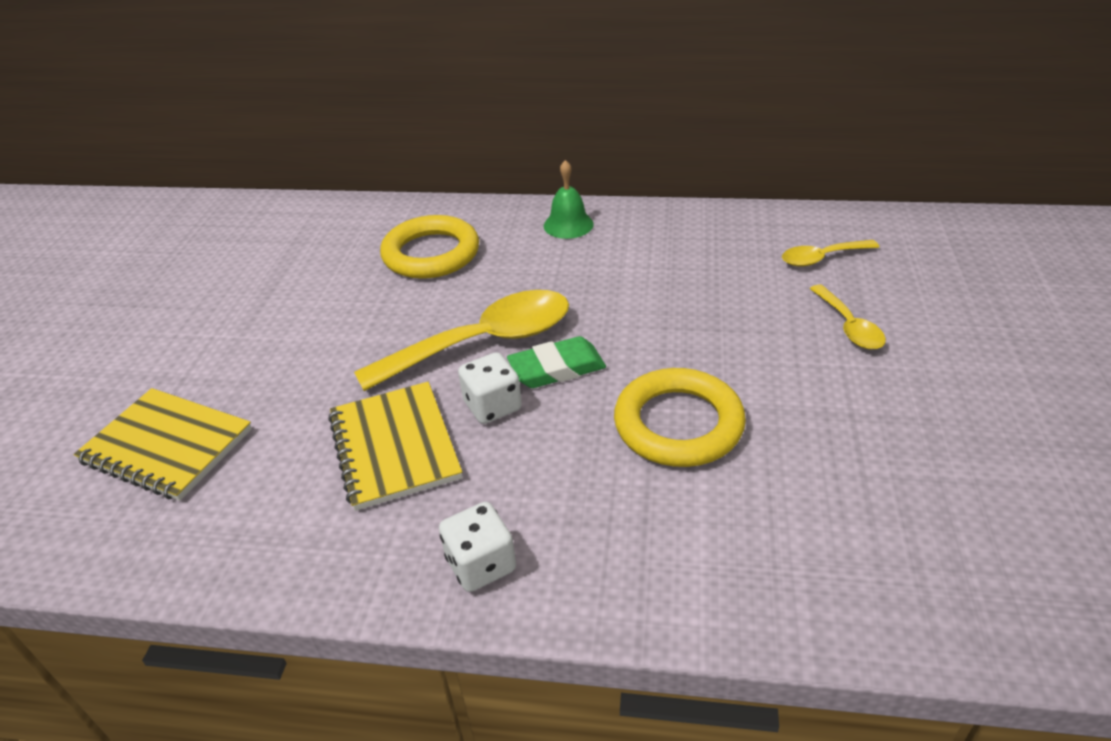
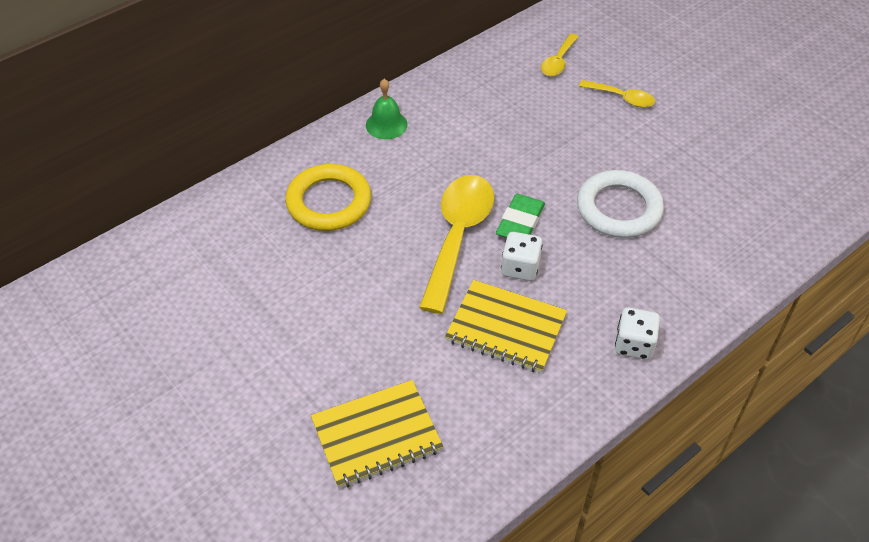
camera: 50 degrees left, 10 degrees up
(678, 424) = (619, 209): yellow ring -> white ring

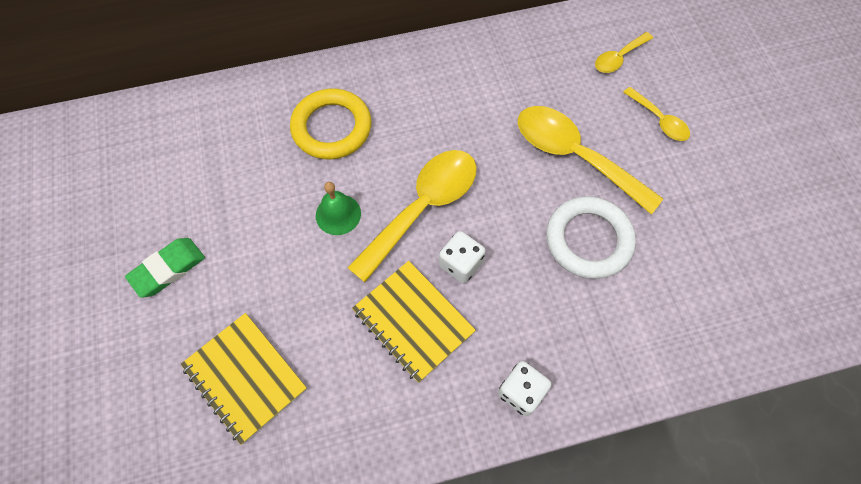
camera: 25 degrees right, 15 degrees up
(377, 435) = (245, 377): yellow notebook -> yellow notebook turned 45 degrees clockwise
(386, 124) = (423, 68): green bell -> green bell (338, 214)
(520, 222) = (487, 216): green eraser -> green eraser (168, 269)
(568, 149) = (575, 156): none -> yellow spoon

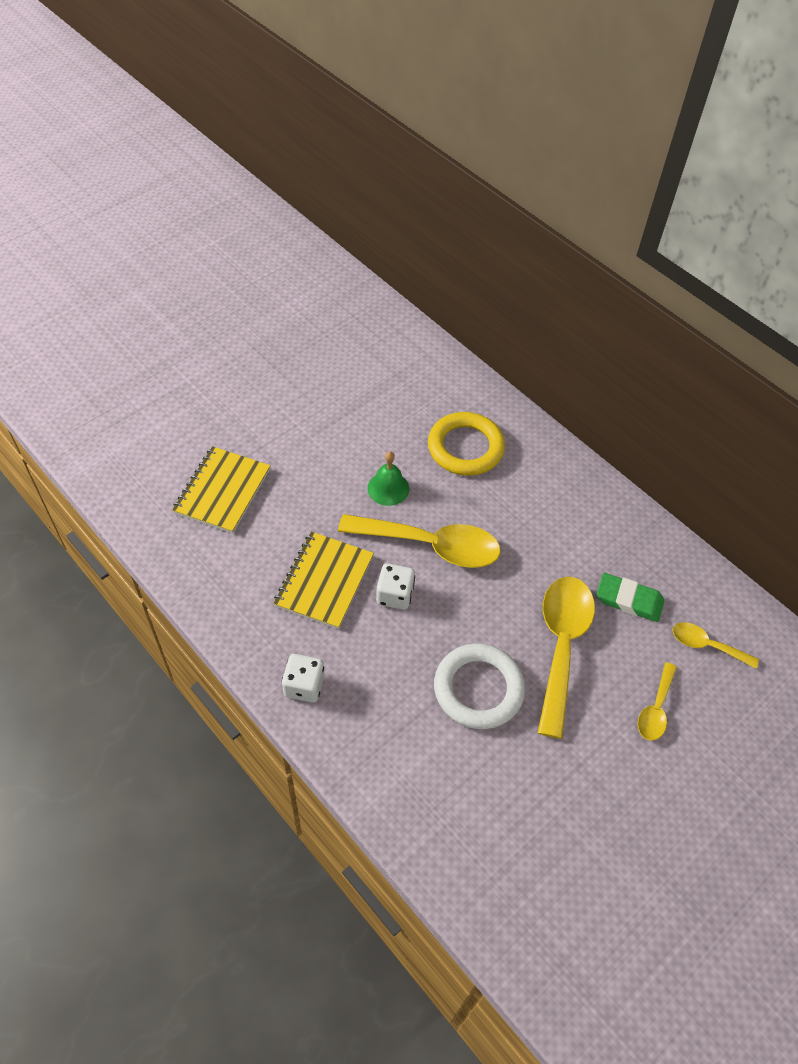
camera: 60 degrees right, 10 degrees down
(168, 269) = (280, 404): green eraser -> green eraser (629, 600)

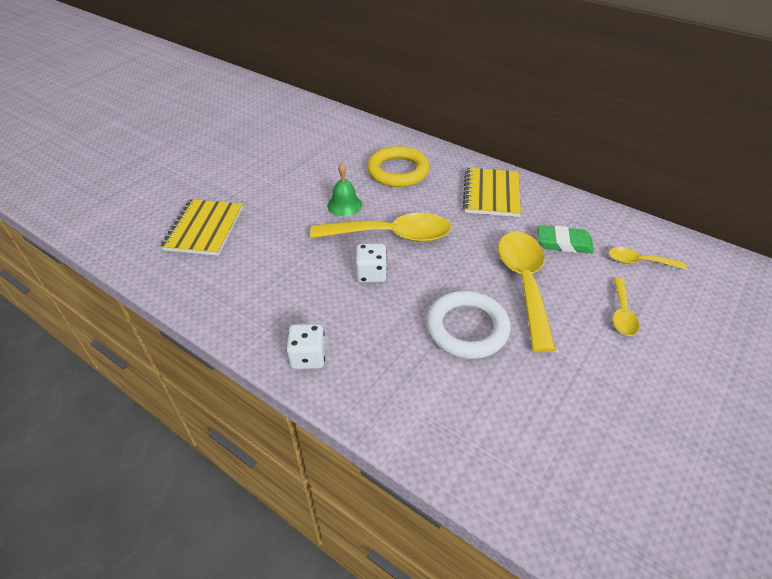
camera: 10 degrees left, 10 degrees down
(324, 581) = (307, 275): yellow notebook -> yellow notebook (491, 194)

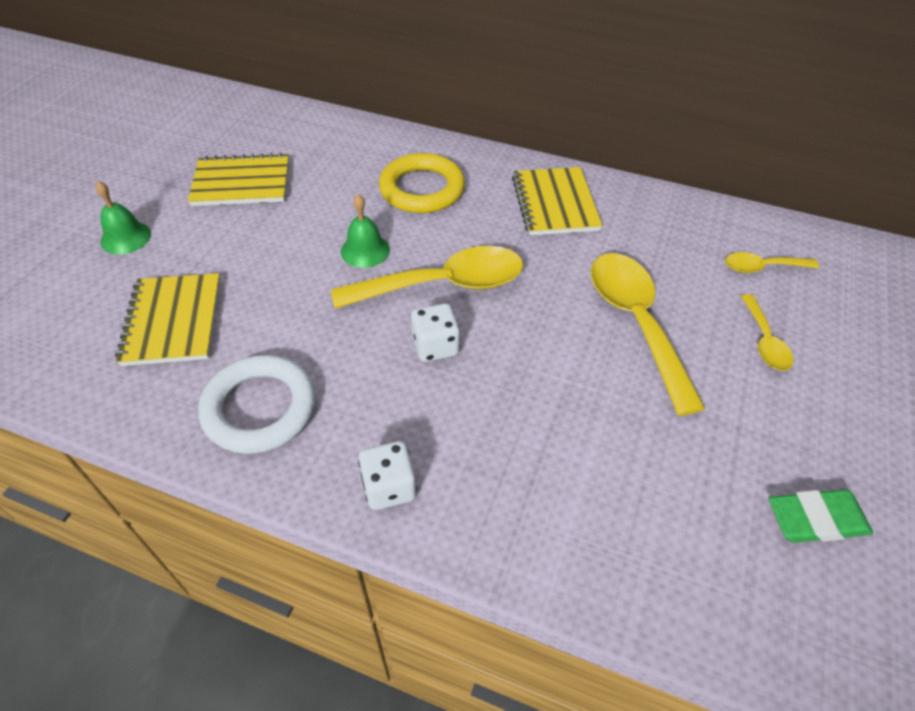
camera: 15 degrees left, 5 degrees up
(192, 174) = (125, 237): none -> green bell
(277, 150) = (242, 183): none -> yellow notebook
(467, 328) = (585, 400): white ring -> white ring (260, 408)
(564, 243) = (666, 257): green eraser -> green eraser (816, 519)

